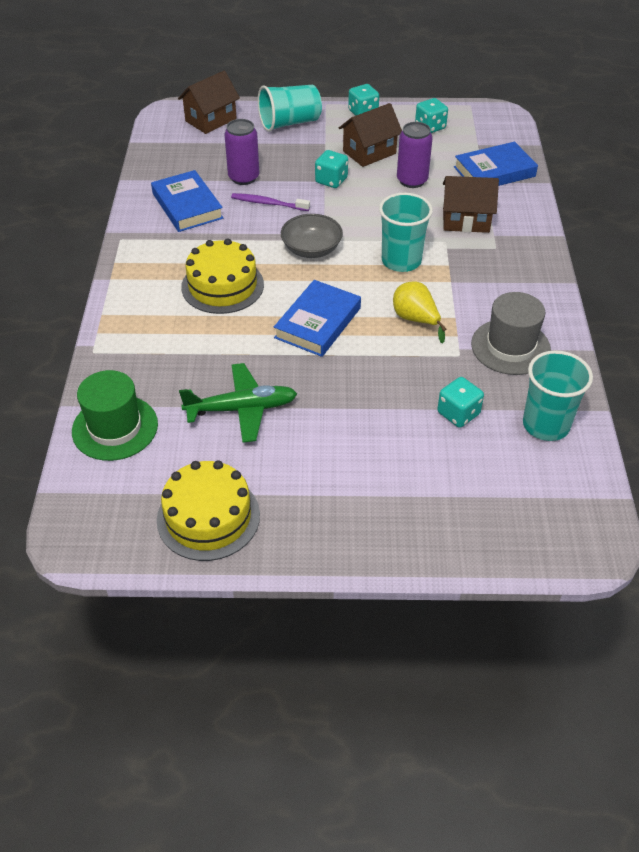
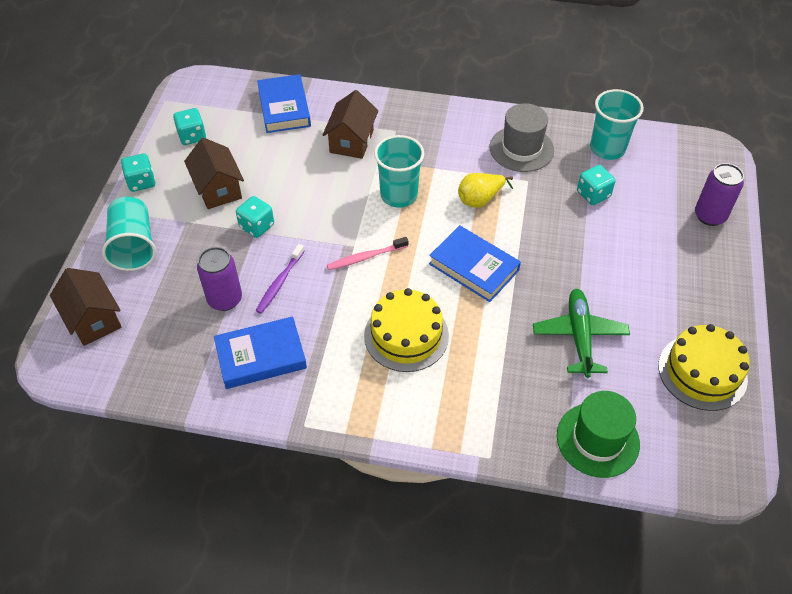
camera: 80 degrees left, 5 degrees up
(311, 249) = (365, 257): grey bowl -> pink toothbrush
(412, 180) = (278, 166): purple can -> purple can (710, 216)

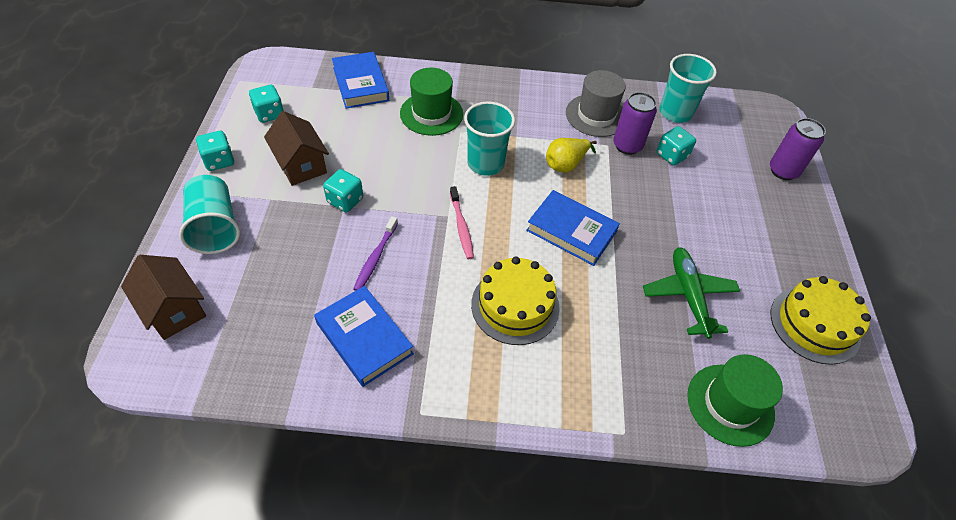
camera: 10 degrees left, 0 degrees up
(225, 299) = (318, 278): purple can -> purple can (627, 146)
(261, 356) = (364, 338): blue book -> blue book turned 75 degrees clockwise
(351, 141) = (431, 114): brown house -> green hat
(365, 257) = (461, 227): pink toothbrush -> pink toothbrush turned 75 degrees counterclockwise

